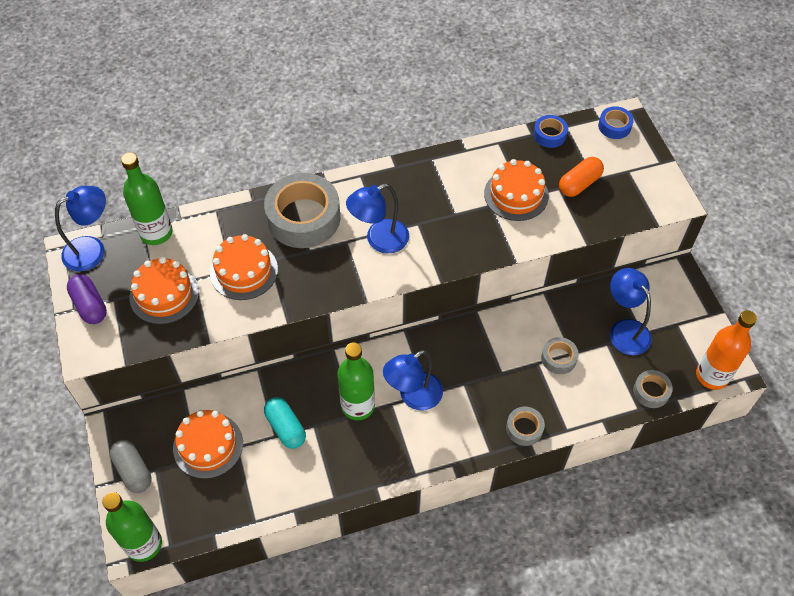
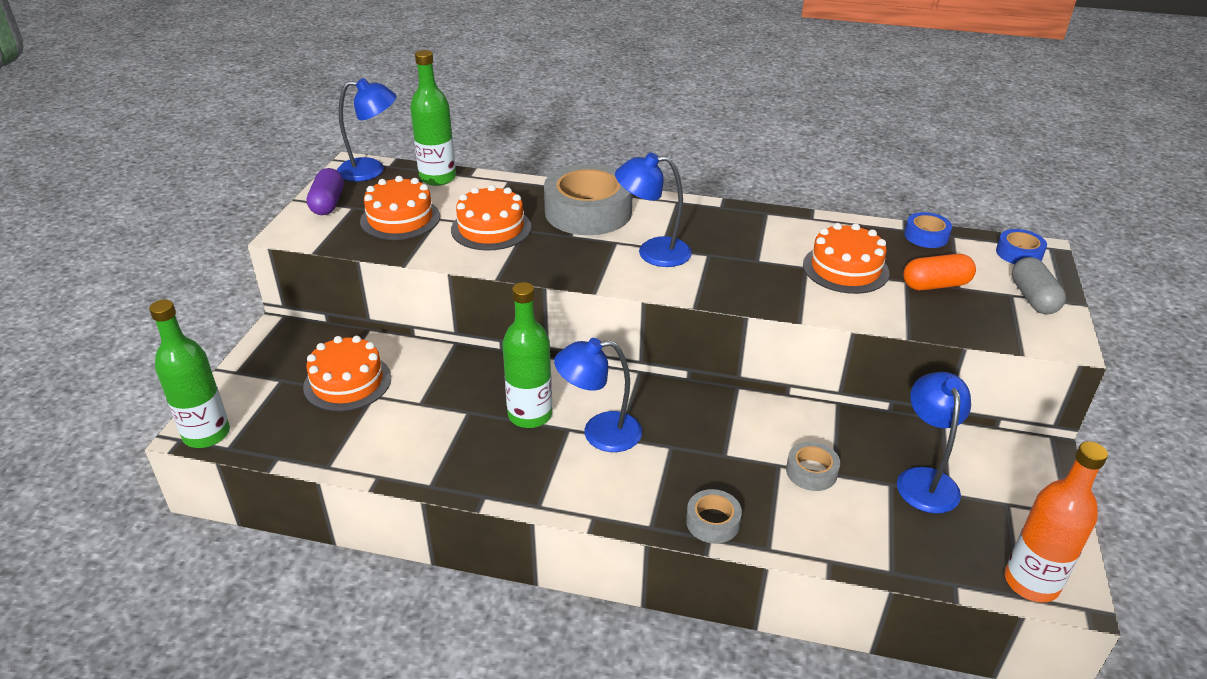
camera: 30 degrees right, 20 degrees down
(133, 471) = (260, 371): grey capsule -> grey capsule (1033, 298)
(286, 427) = (437, 401): turquoise capsule -> none
(651, 391) = (922, 560): grey tape -> none

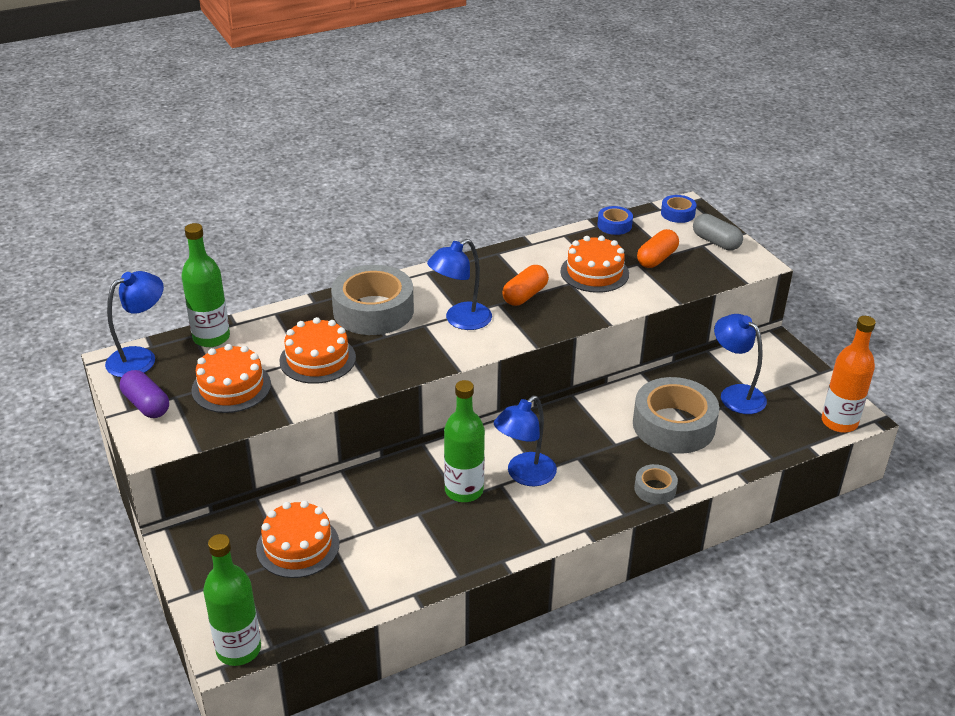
camera: 40 degrees left, 0 degrees up
(744, 258) = (525, 295): none -> orange capsule
(811, 472) = (673, 425): grey tape -> grey tape, size x2.10

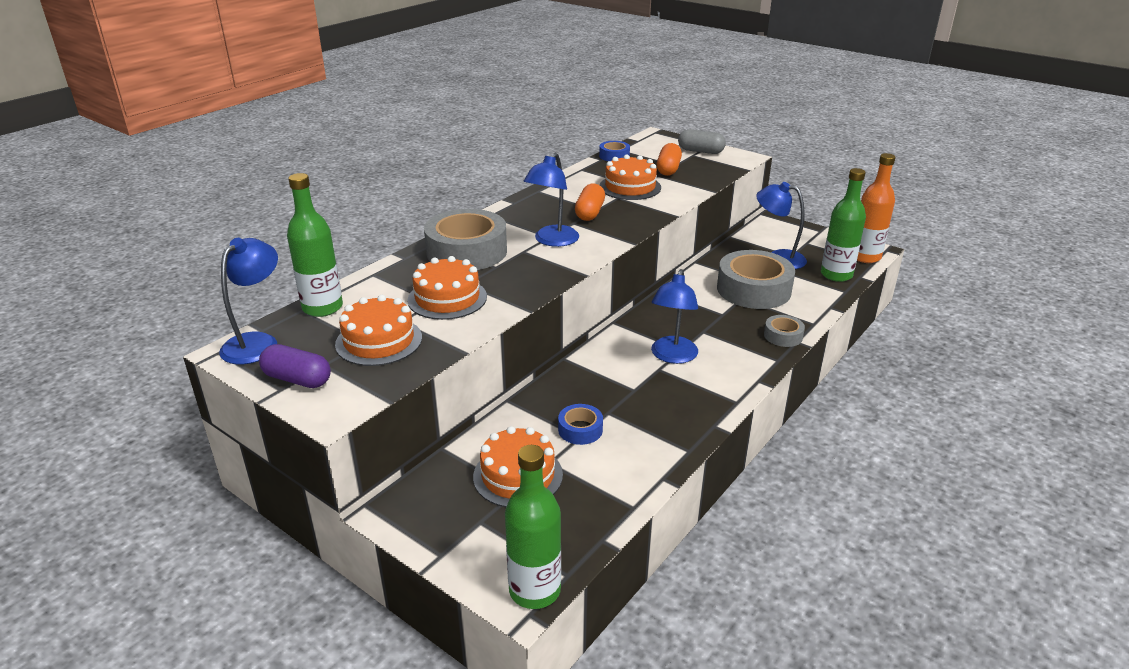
camera: 25 degrees left, 5 degrees down
(464, 490) = (632, 382): green bottle -> green bottle (836, 275)
(677, 213) = (654, 140): blue tape -> blue tape (580, 430)

